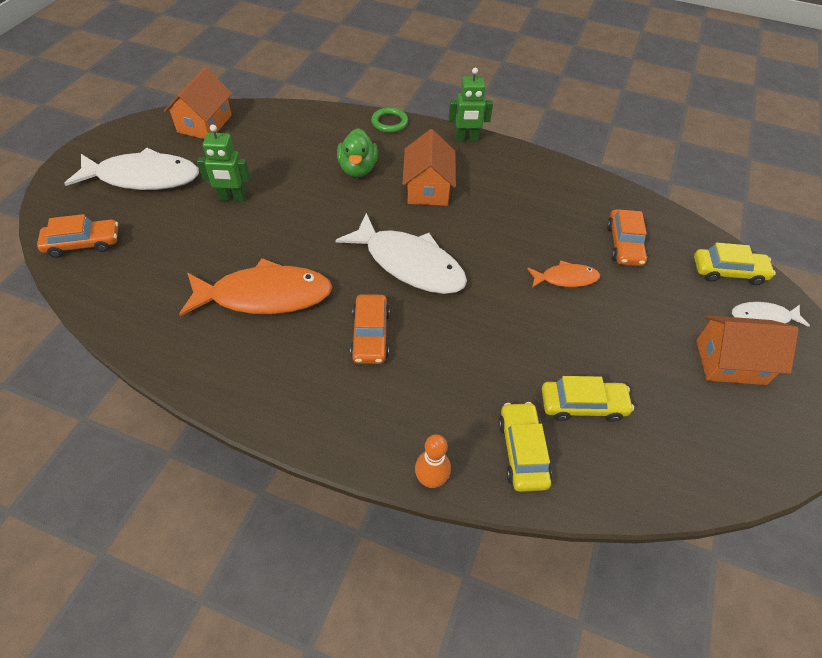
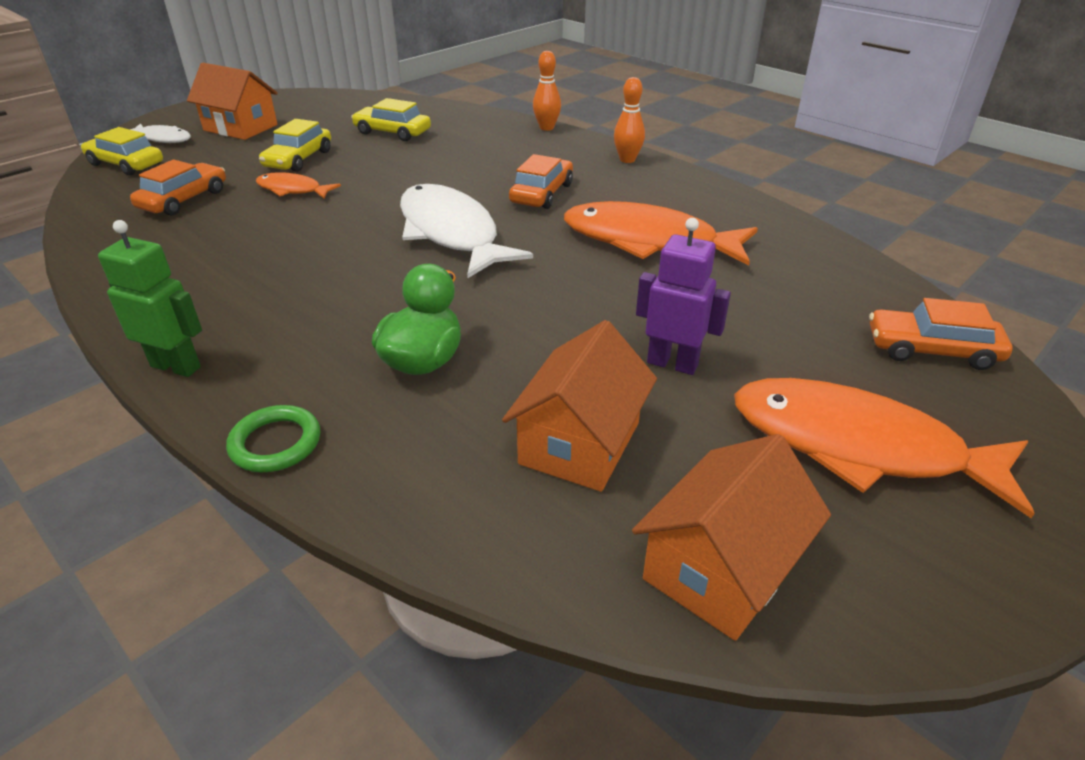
camera: 155 degrees left, 15 degrees down
(143, 177) = (858, 446): white fish -> orange fish
(232, 198) = (672, 364): green robot -> purple robot
(313, 426) = (627, 160): none -> orange bowling pin
(428, 188) = (339, 304): orange house -> orange house (580, 443)
(522, 451) = (466, 125): yellow car -> yellow car (298, 159)

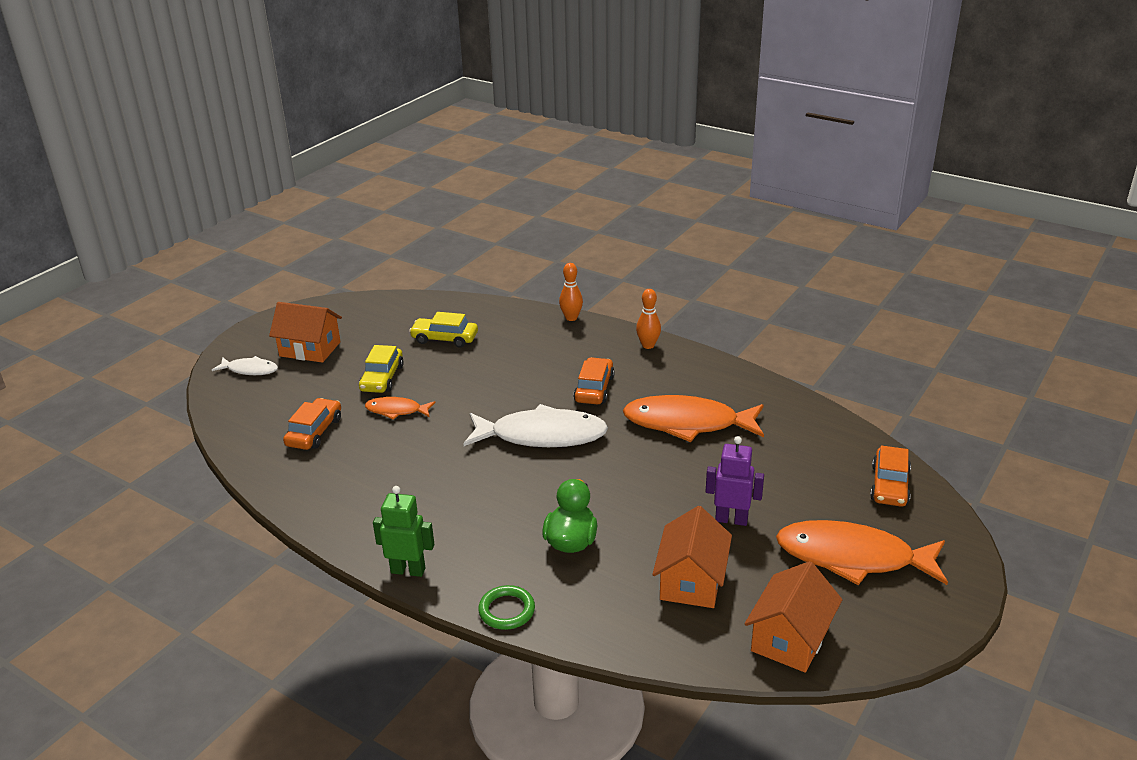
camera: 10 degrees left, 5 degrees down
(126, 164) = (239, 402): yellow car -> none
(451, 233) = (542, 435): white fish -> white fish turned 135 degrees clockwise
(931, 350) = (889, 485): orange car -> orange car turned 75 degrees counterclockwise

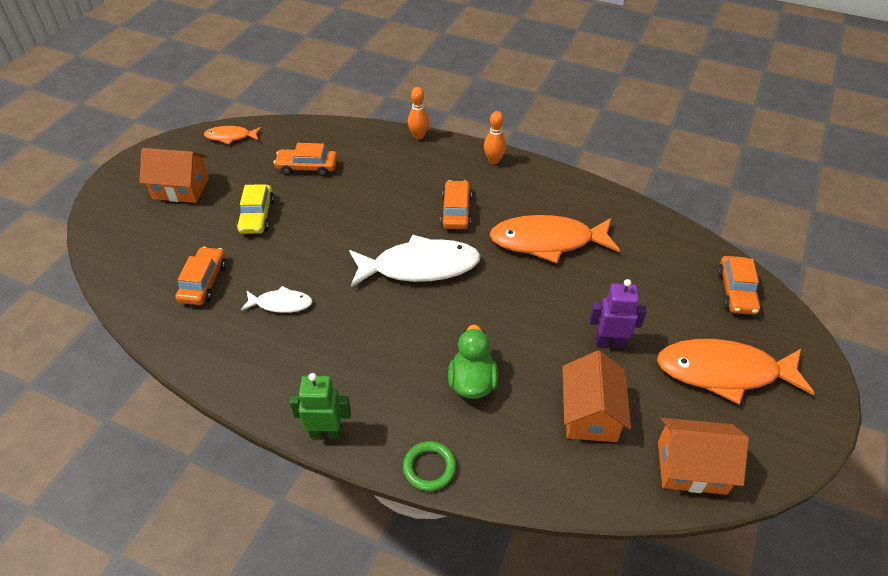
camera: 10 degrees left, 15 degrees up
(250, 370) = (126, 217): white fish -> white fish (281, 304)
(396, 411) = (278, 251): orange fish -> orange fish (230, 137)
(445, 338) = (307, 167): yellow car -> orange car
(790, 638) = (691, 467): orange house -> orange house turned 75 degrees clockwise

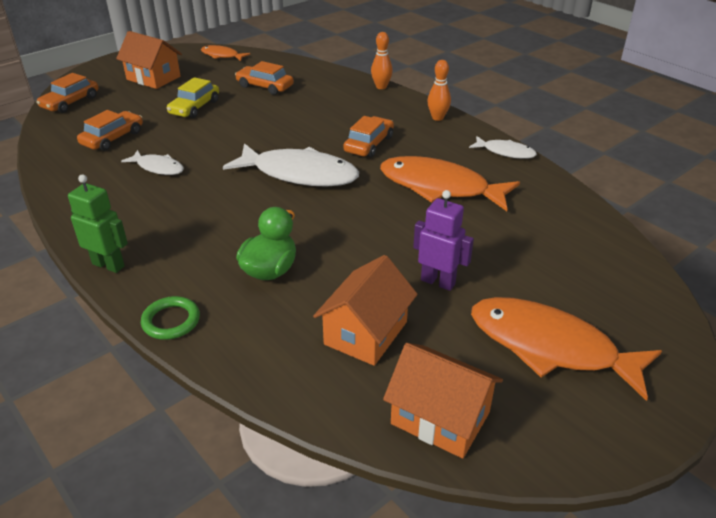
camera: 25 degrees right, 10 degrees down
(574, 184) = (505, 152): none -> white fish
(736, 291) = (622, 282): orange car -> orange car (70, 102)

